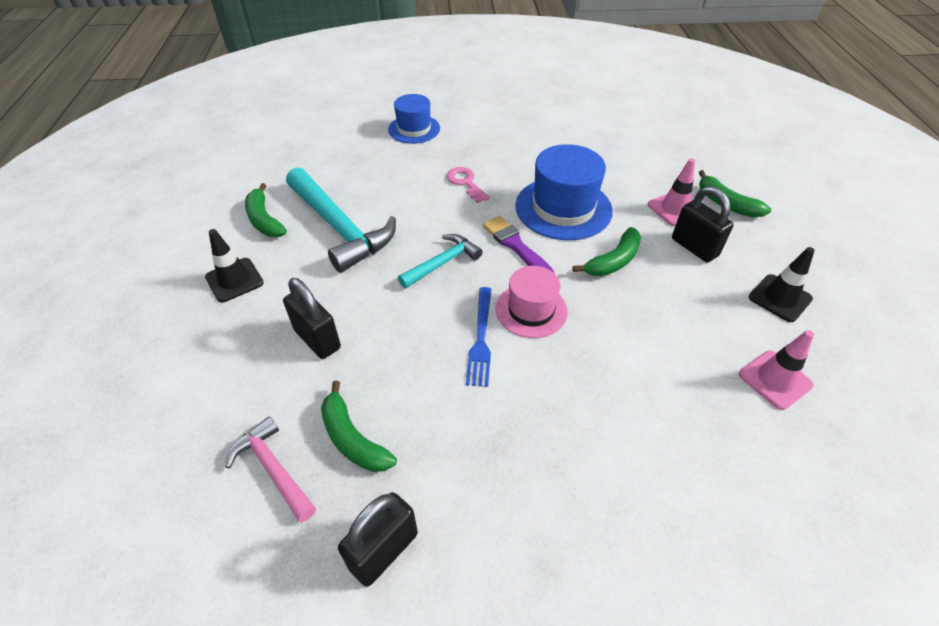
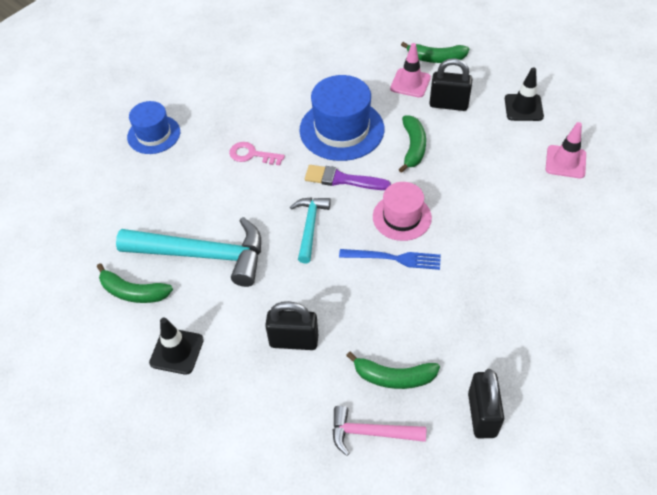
camera: 40 degrees left, 5 degrees up
(480, 339) = (394, 258): blue fork -> blue fork turned 45 degrees counterclockwise

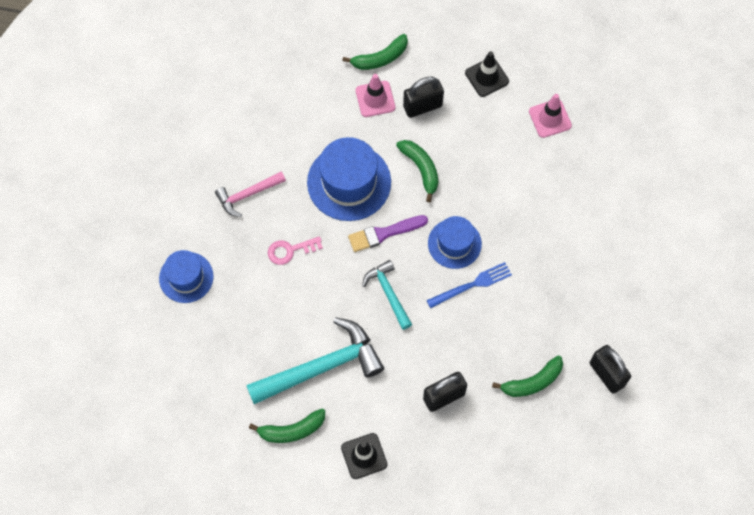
camera: 35 degrees left, 15 degrees up
(370, 433) = (542, 432): pink hammer -> pink hammer (247, 195)
(402, 217) = (454, 243): pink hat -> blue hat

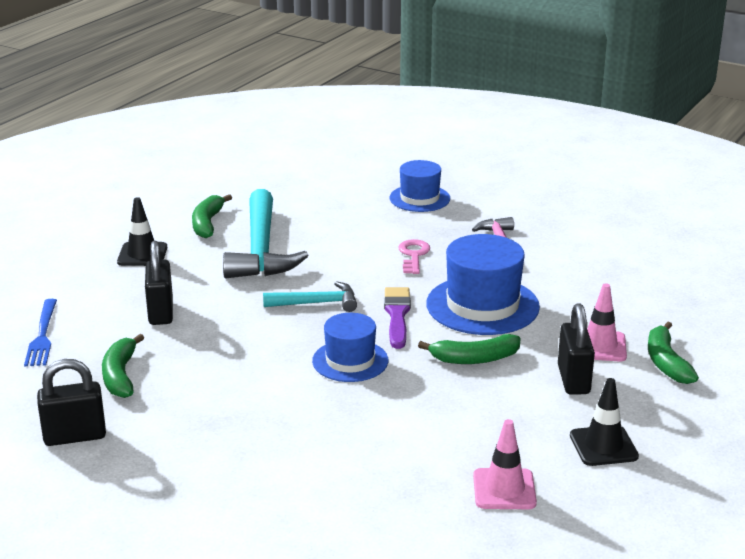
camera: 110 degrees right, 40 degrees down
(472, 285) = (283, 361): blue fork -> blue fork (42, 335)

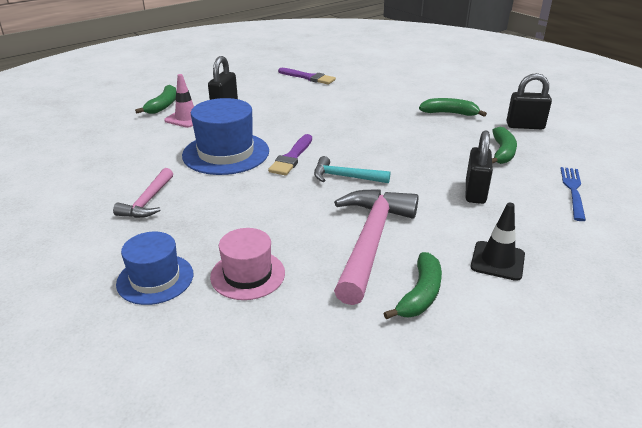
camera: 160 degrees left, 5 degrees up
(261, 250) = (370, 241): turquoise hammer -> pink hammer
(350, 361) = (345, 136): blue hat -> none
(351, 212) = (248, 275): none -> pink hat
(413, 255) = (234, 204): pink key -> none
(474, 359) = (267, 124): green banana -> green banana (449, 113)
(504, 489) = (308, 77): pink traffic cone -> purple brush
(603, 446) = (246, 83): black traffic cone -> none

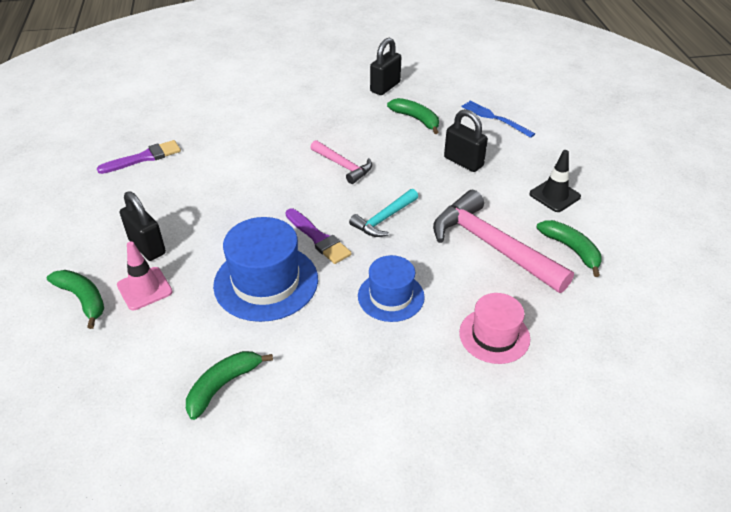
camera: 60 degrees left, 10 degrees up
(148, 201) = (319, 373): pink hammer -> pink hammer (343, 166)
(155, 279) = (464, 401): blue hat -> blue hat (391, 296)
(449, 113) = (325, 111): green banana -> green banana (223, 386)

